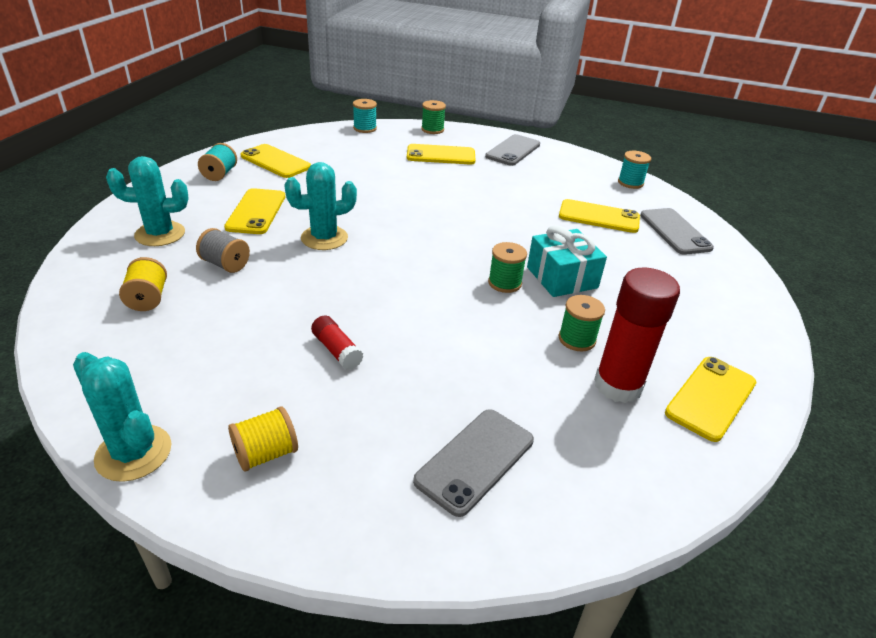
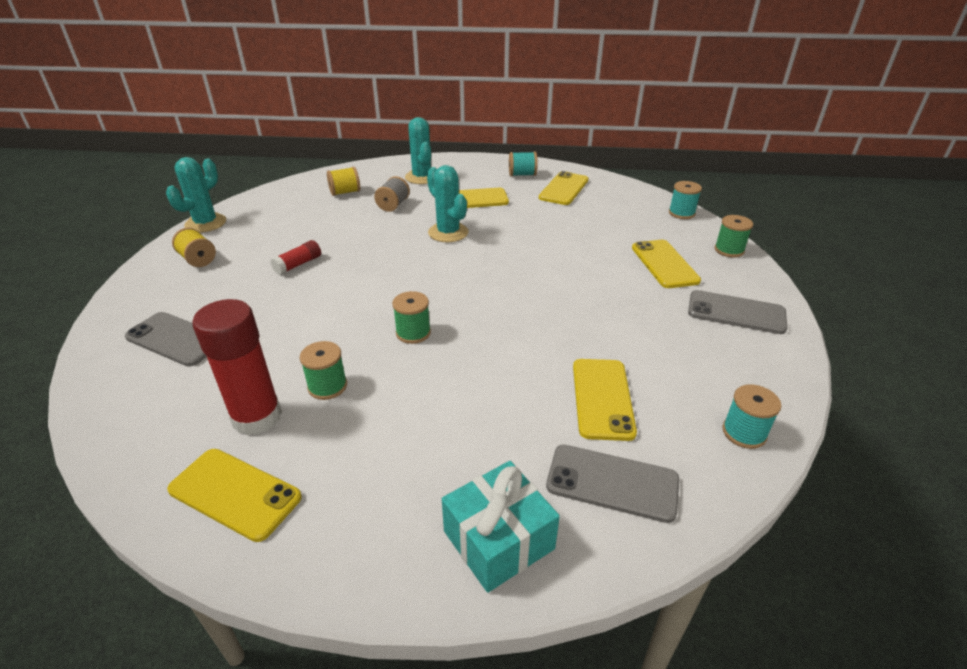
camera: 80 degrees right, 0 degrees up
(562, 277) = (438, 371): turquoise gift -> turquoise gift (498, 540)
(674, 231) = (612, 483): grey phone -> grey phone turned 45 degrees clockwise

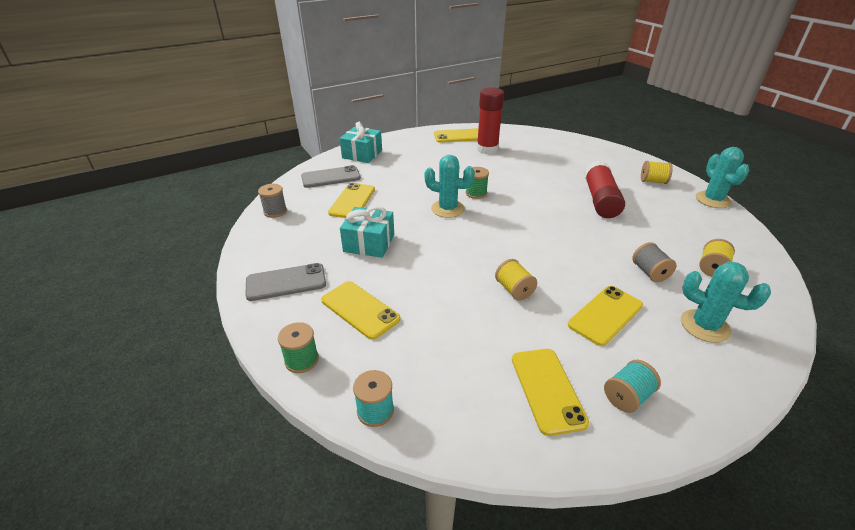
camera: 145 degrees right, 0 degrees up
(176, 339) = (570, 154): grey phone -> none
(298, 264) = (600, 200): red glue stick -> red glue stick, size x1.97
(327, 386) = (478, 164): green spool -> none
(448, 232) = (561, 264): turquoise cactus -> turquoise cactus (447, 209)
(516, 232) = (514, 290): none -> yellow spool
(602, 398) = (352, 201): yellow phone -> yellow phone turned 45 degrees clockwise
(618, 320) = (369, 243): none -> turquoise gift
(744, 433) = (275, 211): turquoise spool -> grey spool

